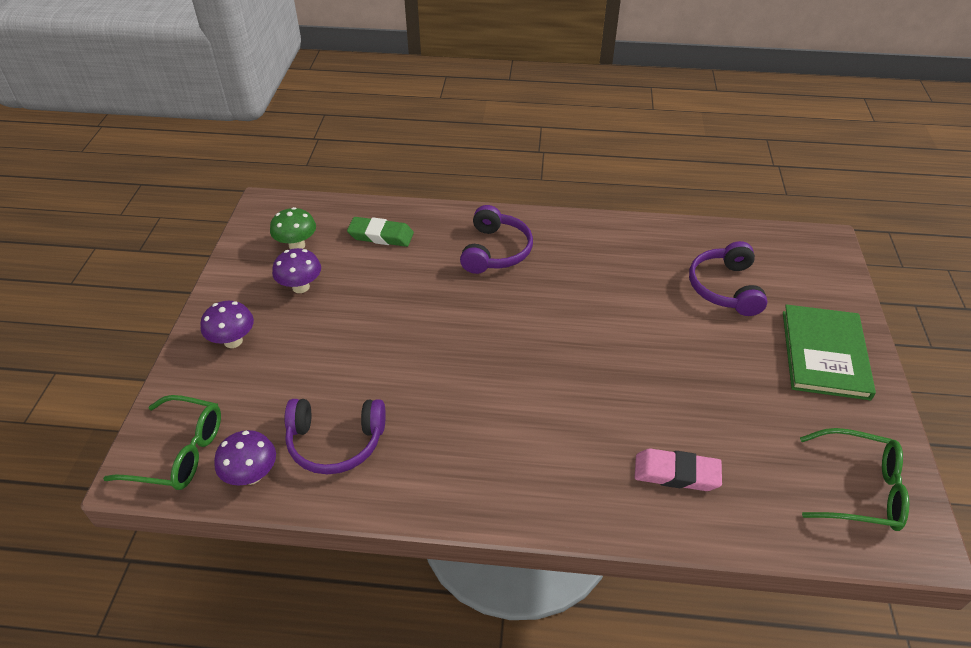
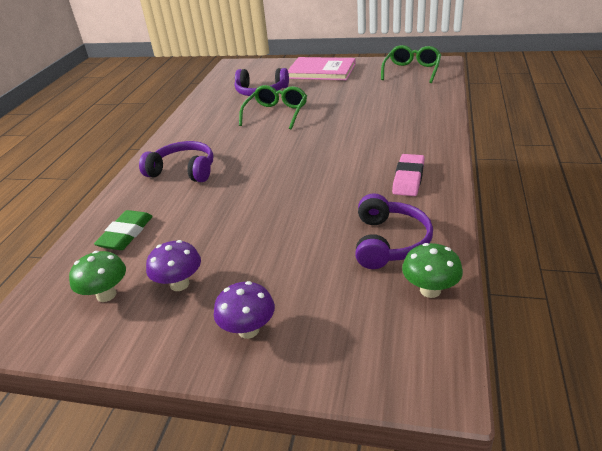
camera: 80 degrees left, 10 degrees down
(178, 452) = (407, 352): green glasses -> green glasses (276, 114)
(252, 475) = (430, 290): purple mushroom -> green mushroom
(676, 473) = (407, 111): pink eraser -> pink eraser (408, 179)
(824, 354) = (321, 71): green book -> pink book

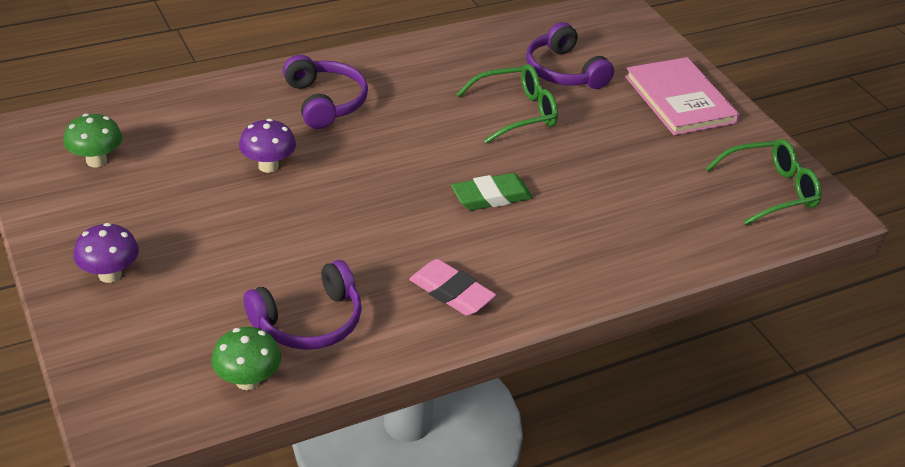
camera: 45 degrees right, 5 degrees up
(126, 234) = (187, 123): green eraser -> green eraser (491, 197)
(179, 284) = (140, 199): purple mushroom -> purple mushroom (268, 166)
(408, 179) = (451, 292): pink eraser -> pink eraser turned 60 degrees clockwise

